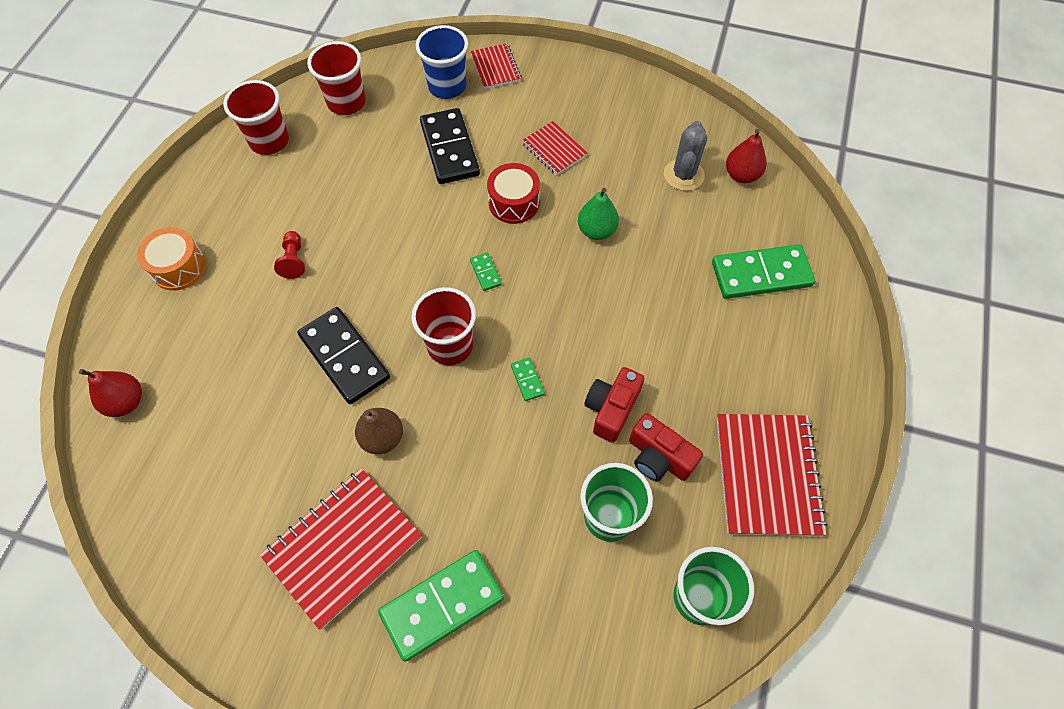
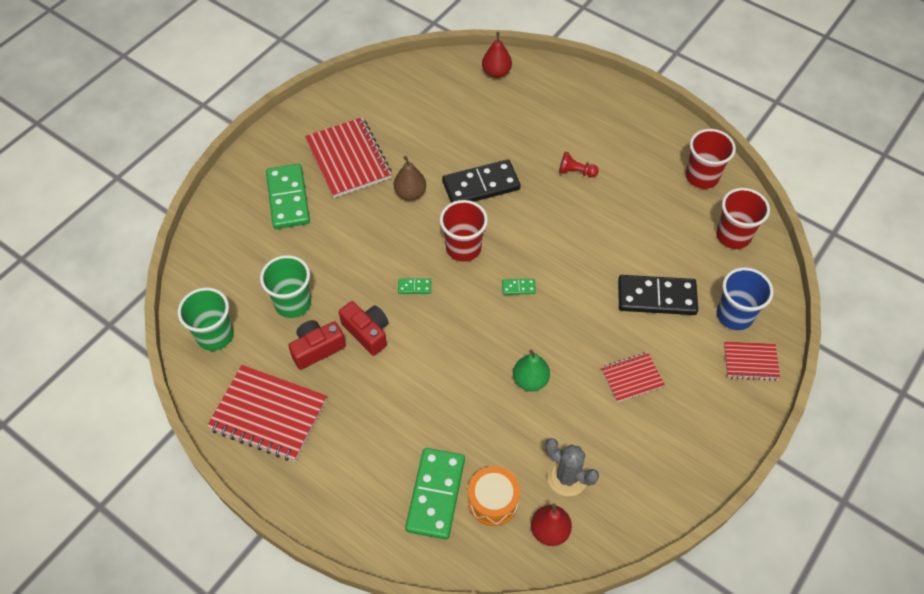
camera: 110 degrees right, 5 degrees down
(178, 267) = (593, 108): orange drum -> orange drum (493, 501)
(514, 202) = (581, 328): red drum -> none

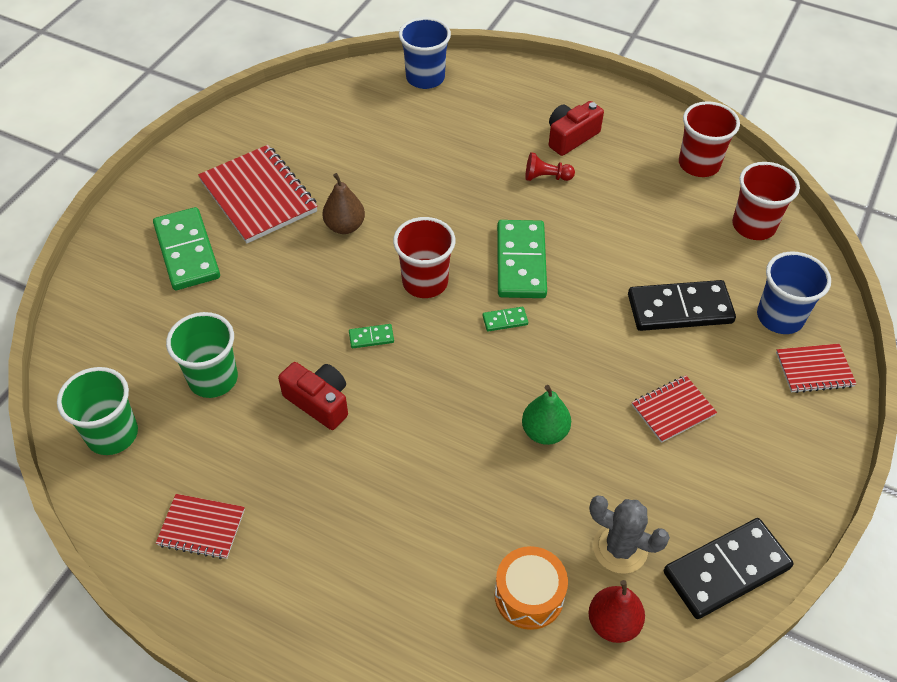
camera: 10 degrees left, 5 degrees down
(268, 414) = (201, 527): red notebook -> red notebook, size x0.55
(317, 349) = (255, 432): red camera -> red camera (571, 137)
(435, 494) = (449, 599): green domino -> green domino (520, 262)
(481, 185) = (432, 206): black domino -> black domino (726, 570)
(496, 72) = (425, 78): red pear -> blue cup

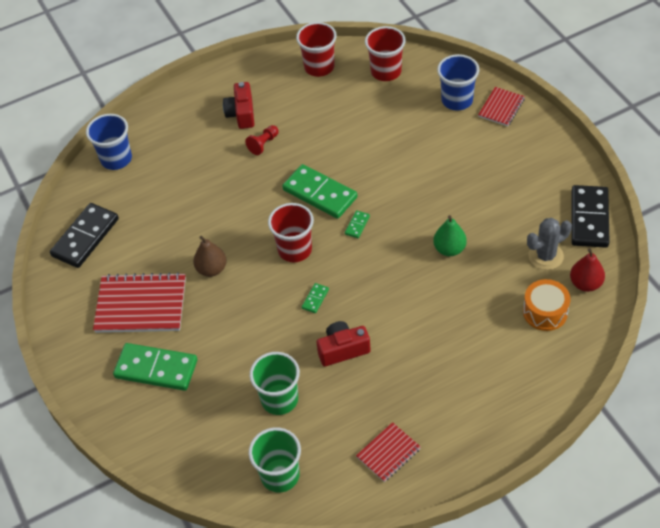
camera: 50 degrees left, 0 degrees up
(673, 410) = (479, 183): red notebook -> none
(679, 309) = (415, 140): black domino -> black domino (85, 237)

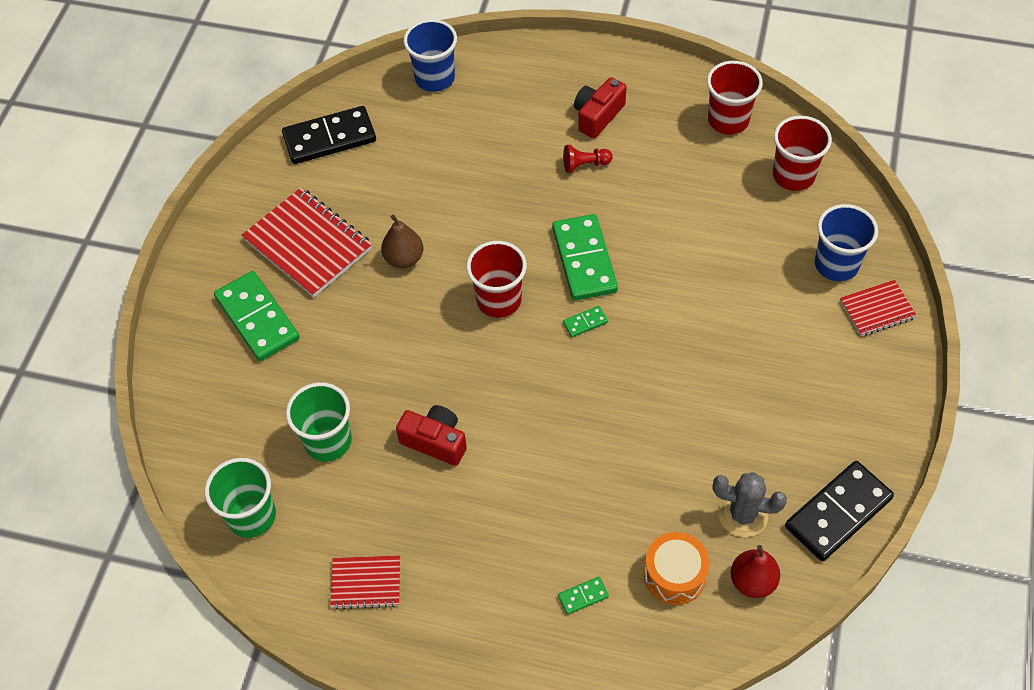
camera: 40 degrees right, 5 degrees up
(315, 299) = (464, 367): green domino -> green domino (583, 596)
(449, 249) = (650, 423): green pear -> none

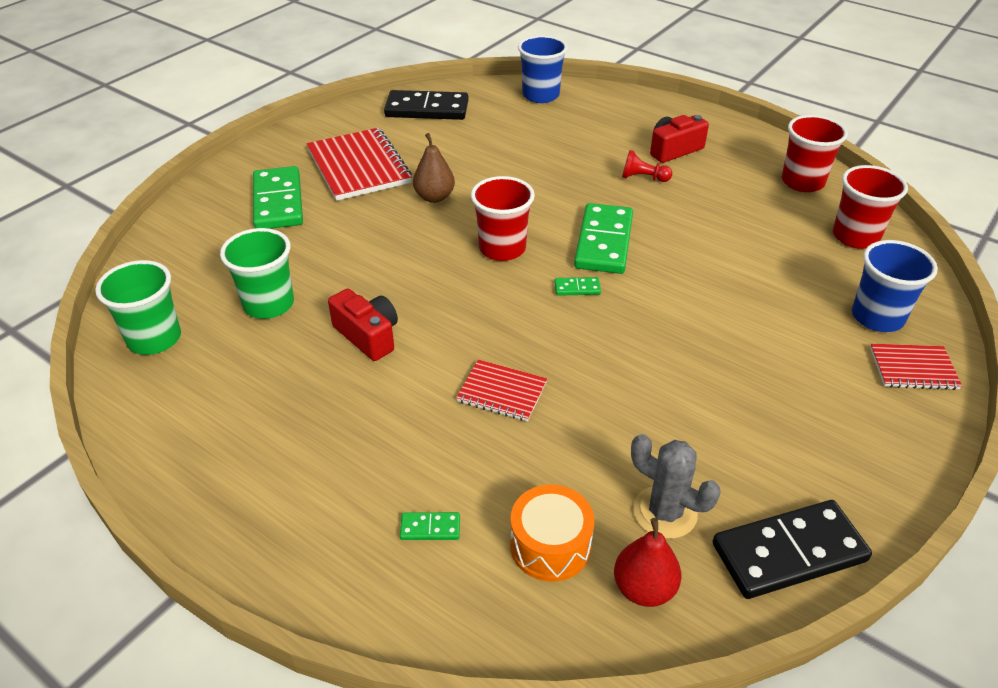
camera: 20 degrees right, 15 degrees down
(366, 583) = (213, 431): red notebook -> red notebook (502, 392)

